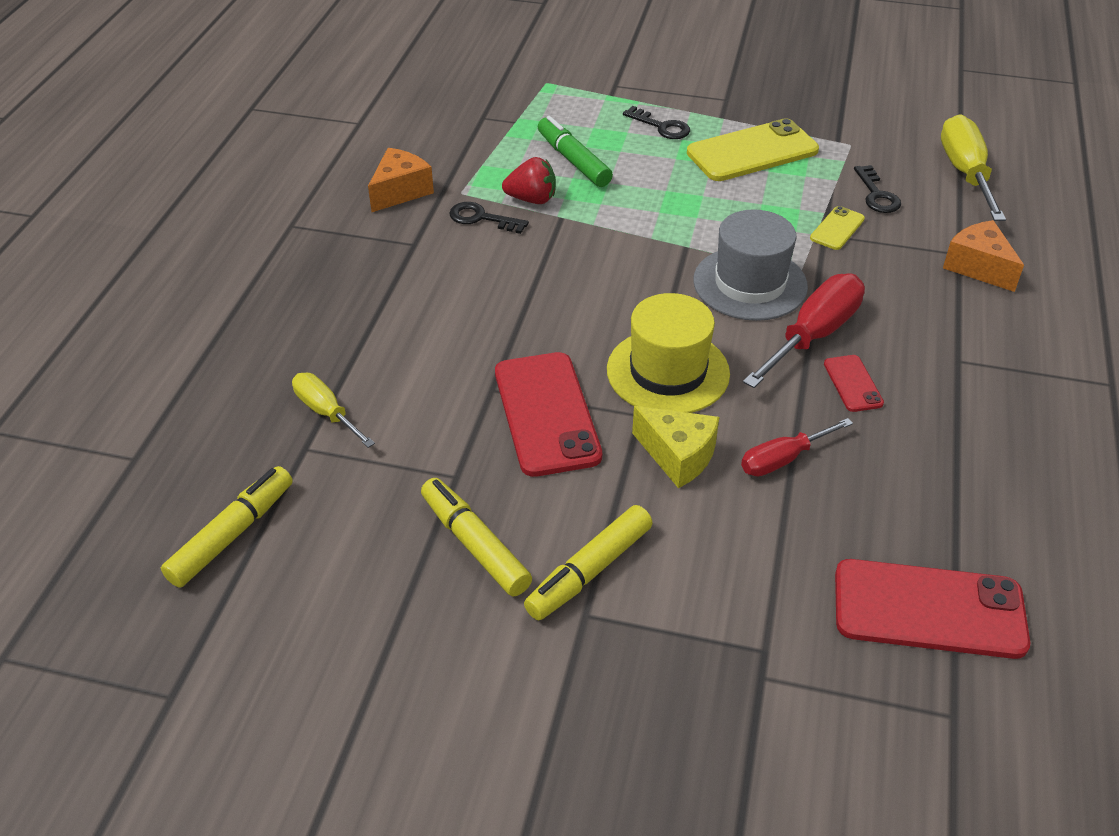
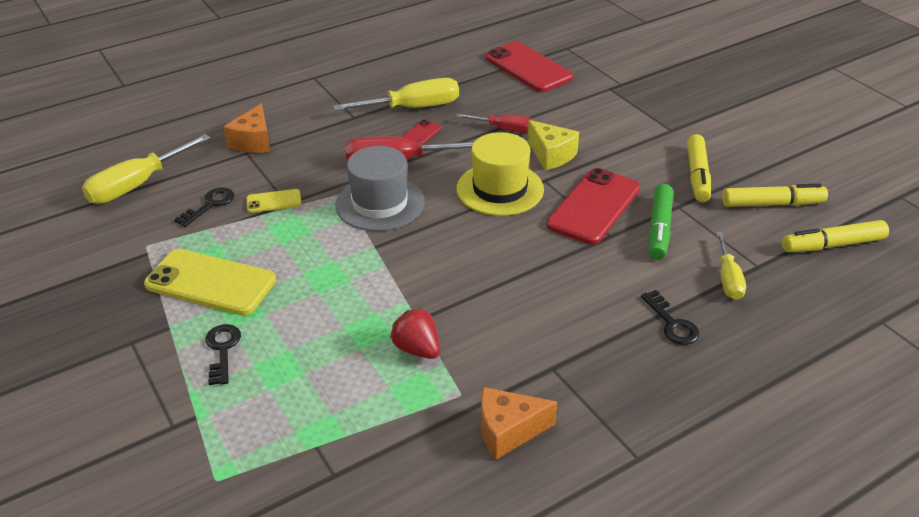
camera: 135 degrees left, 5 degrees down
(481, 218) = (475, 357): black key -> black key (672, 323)
(573, 160) = (335, 364): green marker -> green marker (659, 229)
(589, 571) = (652, 141): yellow marker -> yellow marker (772, 204)
(678, 456) = (551, 155): yellow cheese -> yellow cheese turned 150 degrees clockwise
(928, 418) = (413, 108): none -> yellow screwdriver

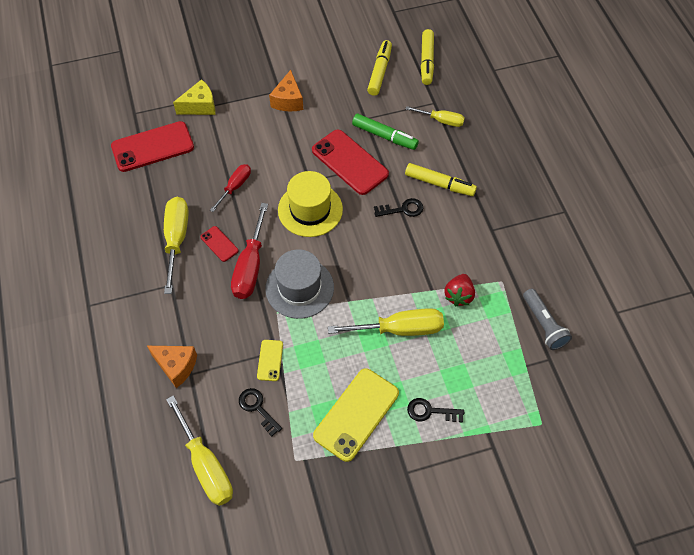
camera: 75 degrees left, 20 degrees up
(344, 299) = (400, 329): none -> yellow screwdriver
(396, 458) = (543, 325): none -> grey flashlight
(417, 349) = (458, 295): red strawberry -> red strawberry turned 45 degrees counterclockwise
(508, 431) = (535, 264): orange cheese -> orange cheese (288, 100)
(551, 155) = (281, 168): yellow cheese -> yellow cheese (200, 106)
(672, 323) = (471, 161): black key -> black key (402, 209)
(697, 175) = (336, 96): yellow marker -> yellow marker (439, 184)

